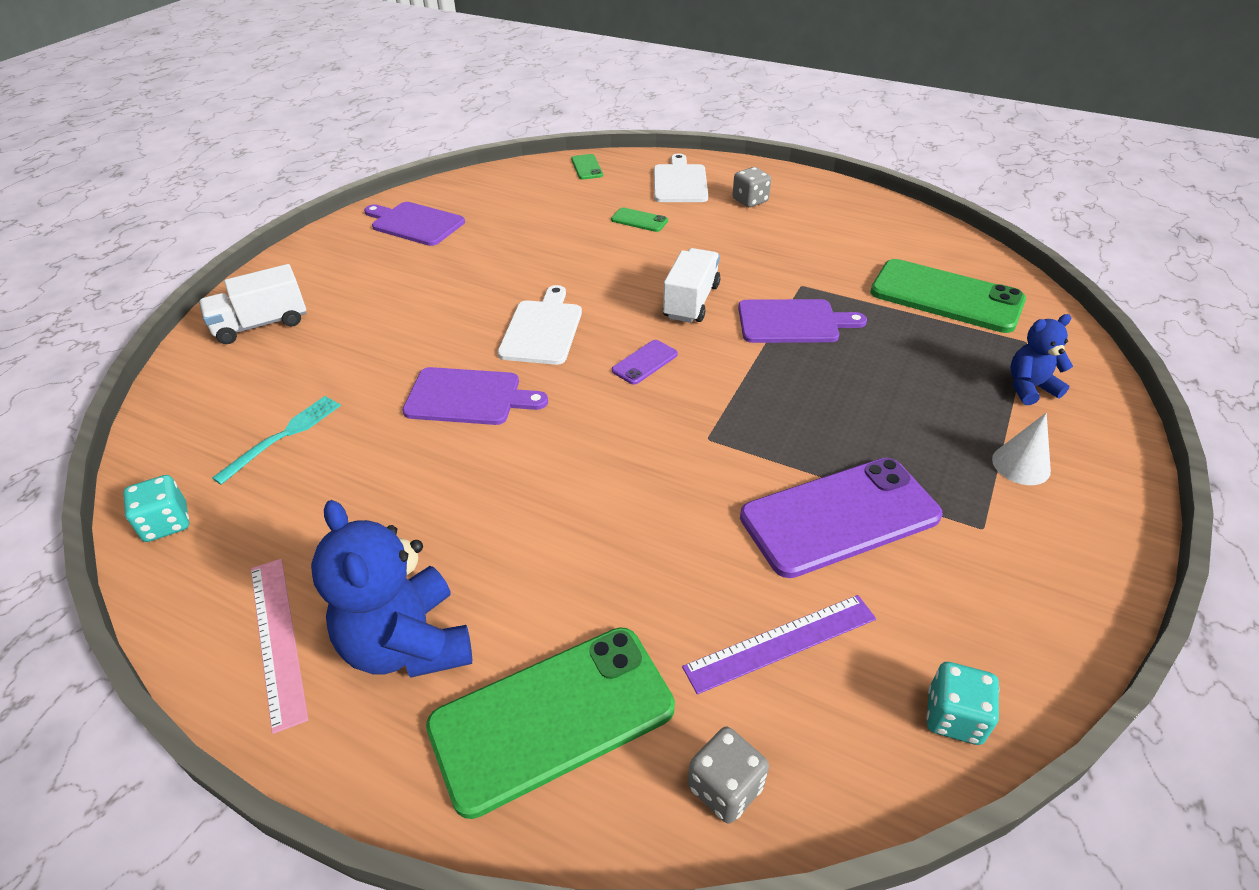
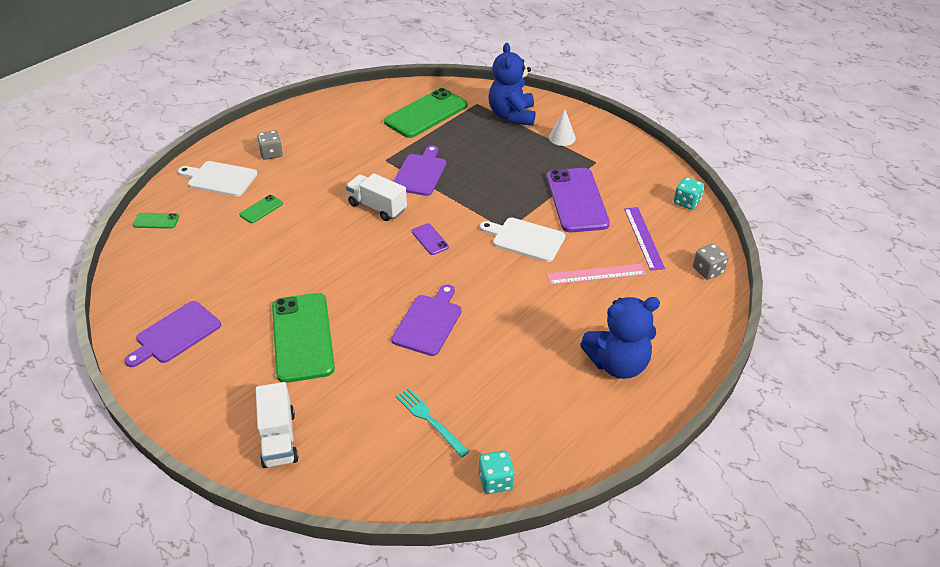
camera: 75 degrees left, 0 degrees up
(277, 639) = (603, 418): pink ruler -> pink ruler (596, 274)
(542, 329) = (372, 278): white cutting board -> white cutting board (525, 239)
(552, 717) = (668, 316): green phone -> green phone (302, 337)
(1029, 388) = (512, 116): blue teddy bear -> blue teddy bear, size x1.74

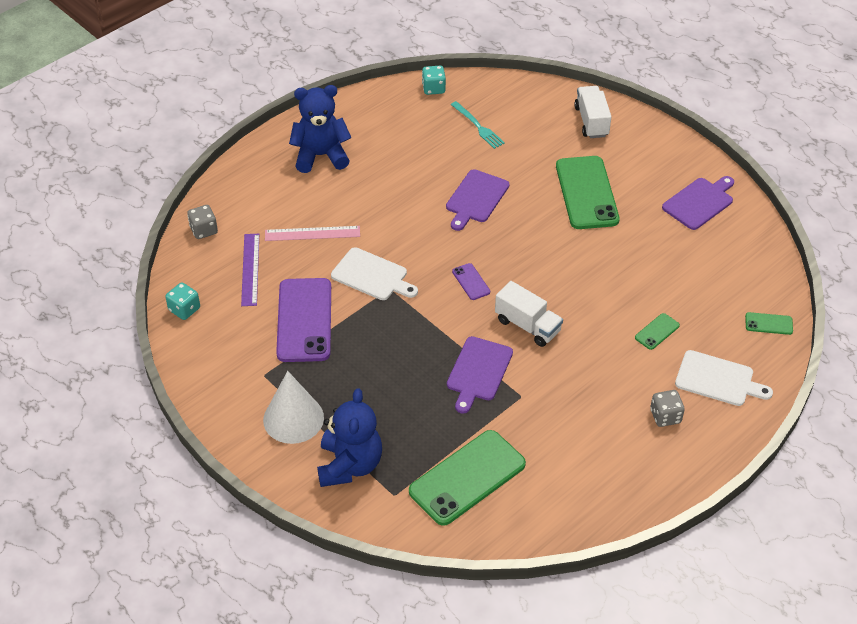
camera: 175 degrees left, 5 degrees up
(562, 138) = (293, 418): white cone -> white cone, size x1.75

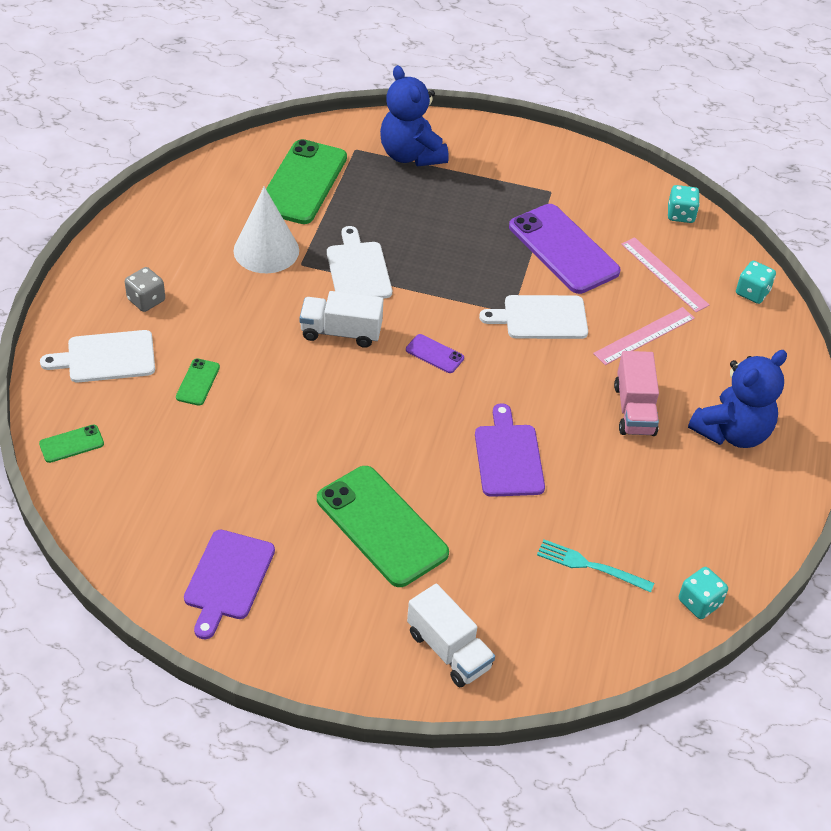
camera: 145 degrees right, 0 degrees up
(204, 230) = (752, 293): grey dice -> turquoise dice
(250, 269) = (664, 274): purple ruler -> pink ruler
(293, 418) = (491, 169): white cone -> white cone (266, 250)
(368, 192) = (634, 410): none -> pink truck
(478, 371) = (358, 269): purple cutting board -> white cutting board

